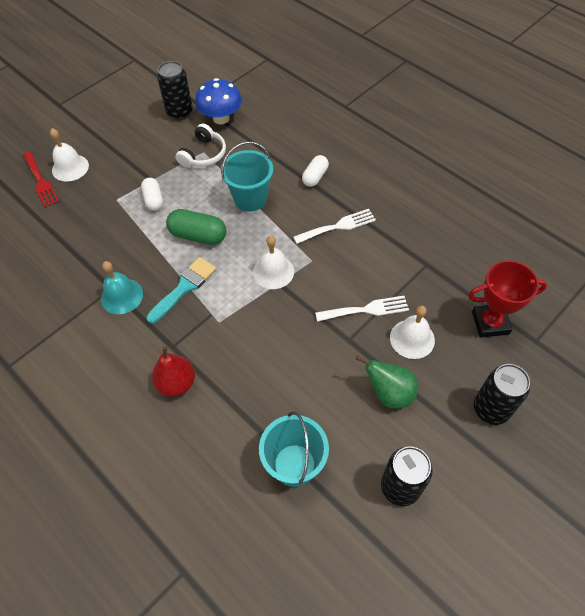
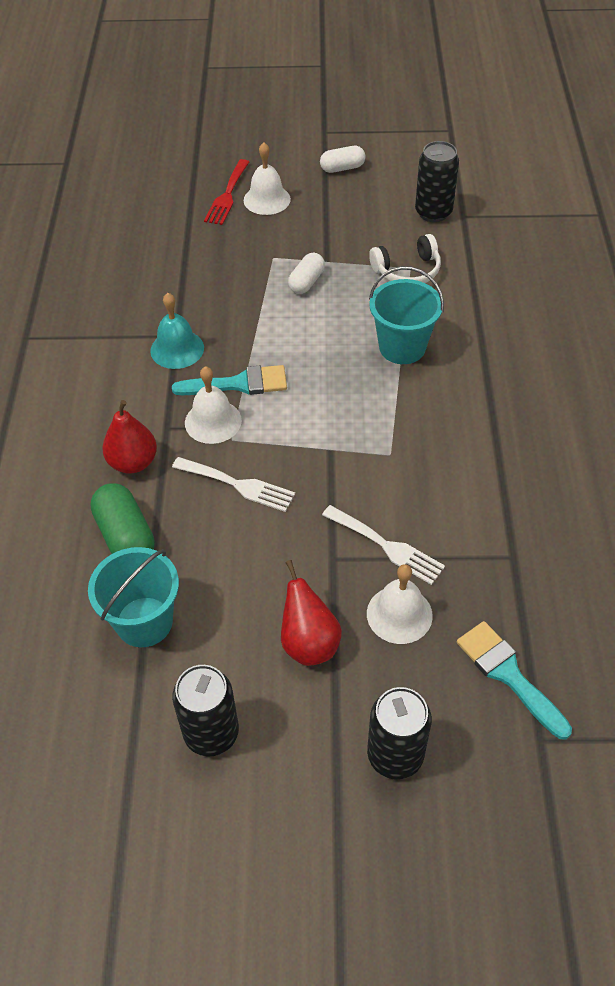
camera: 45 degrees right, 5 degrees down
(198, 235) = (308, 346): green capsule -> green capsule (125, 536)
(221, 118) = (469, 246): blue mushroom -> none
(273, 271) = (338, 434): white bell -> white bell (213, 421)
(315, 177) = (499, 374): white capsule -> white capsule (342, 168)
(338, 226) = (461, 442): white fork -> white fork (238, 485)
(389, 393) = (309, 642): green pear -> red pear
(490, 323) = (509, 675): red trophy -> turquoise brush

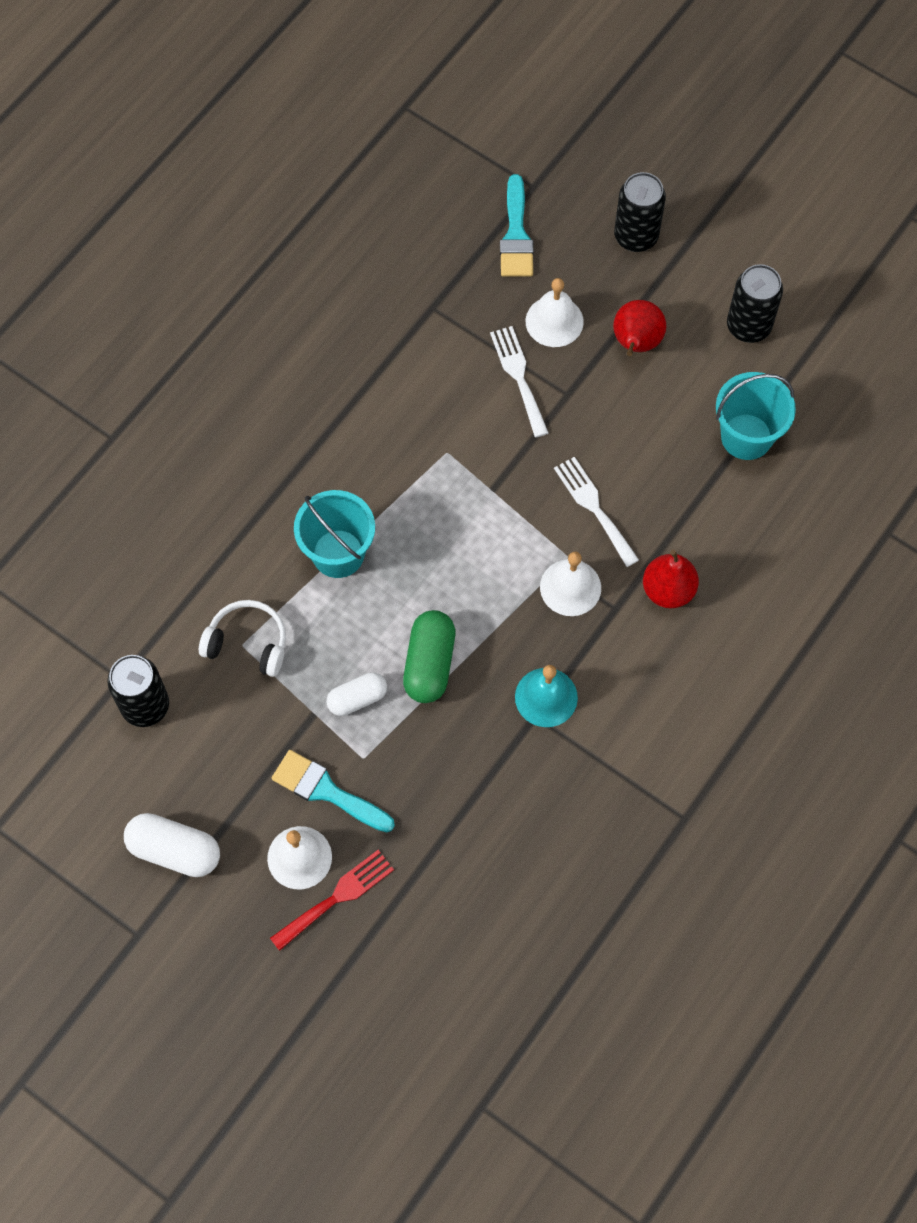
camera: 145 degrees left, 15 degrees up
(125, 536) = (717, 520): green capsule -> green capsule (429, 664)
(238, 384) = (519, 614): turquoise brush -> turquoise brush (327, 791)
(342, 168) = (175, 850): white capsule -> white capsule, size x1.52

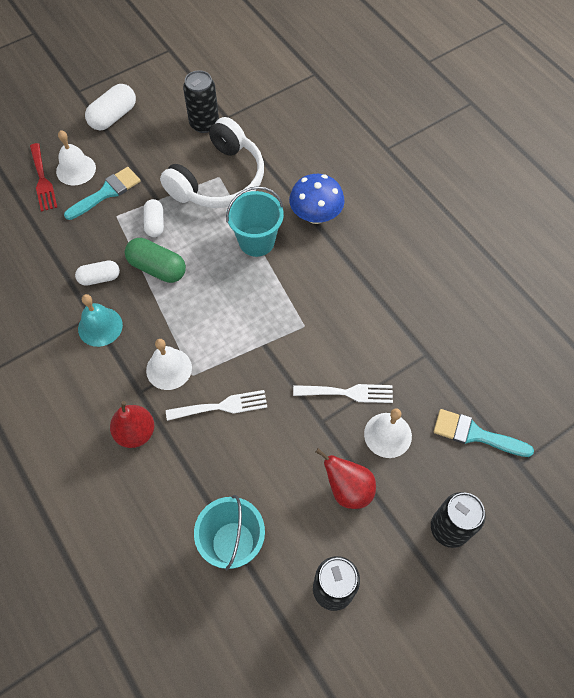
camera: 110 degrees right, 5 degrees down
(247, 643) = (219, 179): white headphones -> white headphones, size x1.80
(267, 493) = (315, 216): none -> blue mushroom
(474, 732) = (99, 278): none -> white capsule

